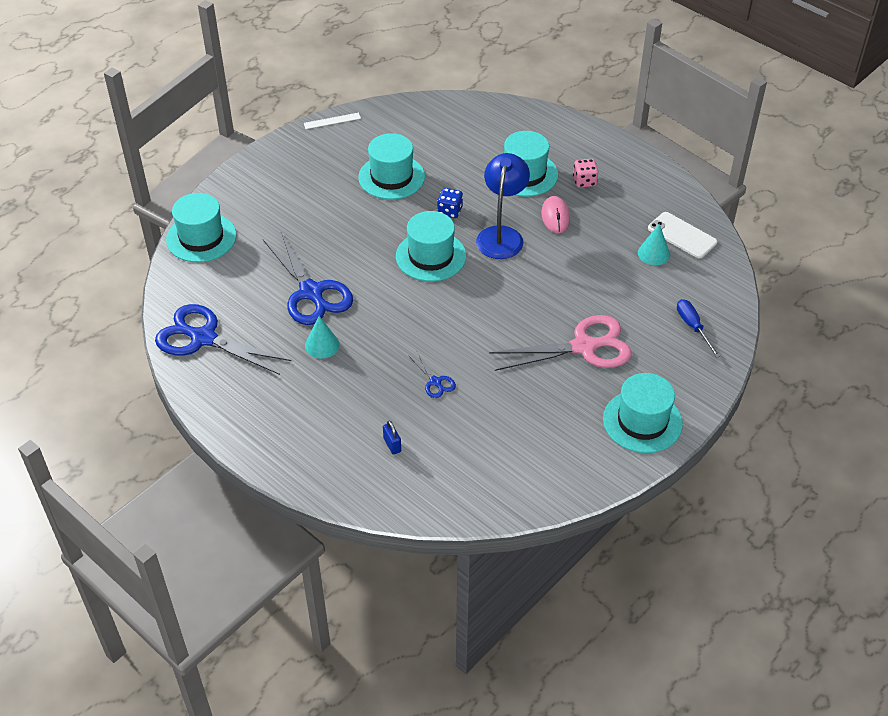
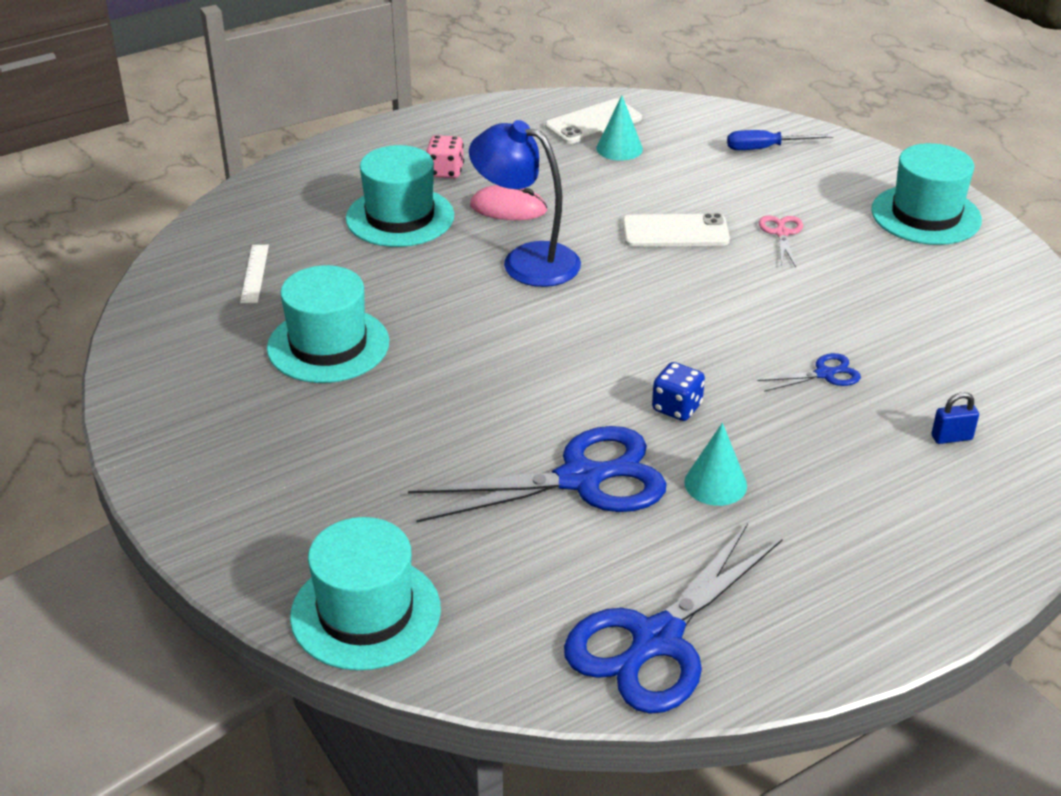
camera: 75 degrees left, 10 degrees down
(332, 121) = (127, 391): white ruler -> white ruler (255, 273)
(431, 256) = (544, 334): turquoise hat -> none
(450, 211) = (447, 299): blue dice -> blue dice (677, 408)
(562, 295) = (675, 232): none -> white phone
(584, 347) = (782, 233): pink scissors -> pink scissors, size x0.44

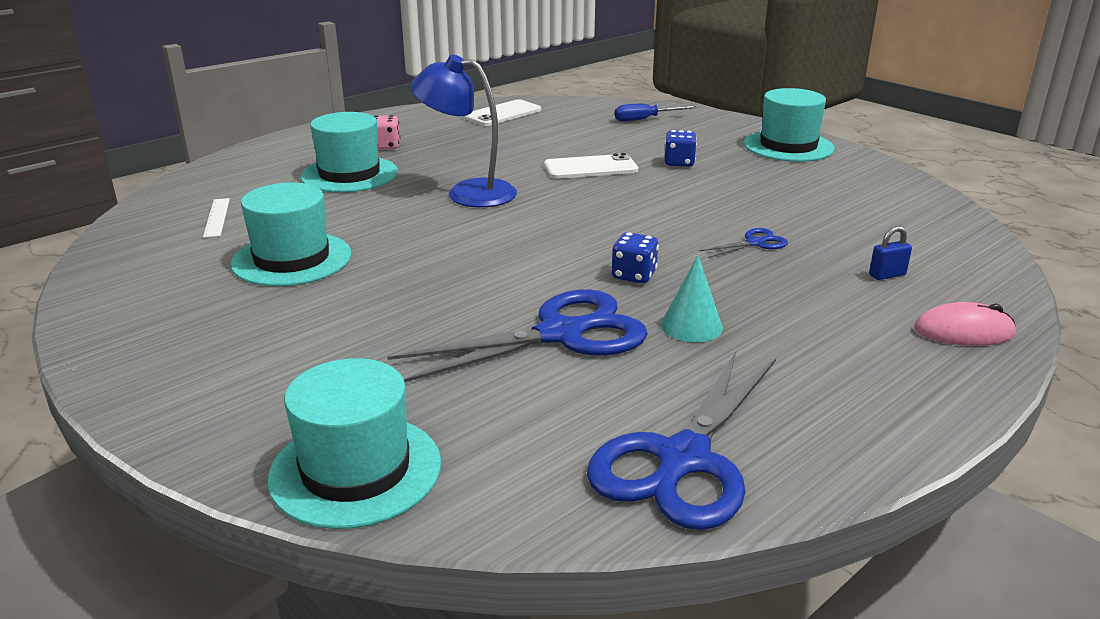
camera: 10 degrees left, 10 degrees down
(508, 208) = (444, 163): pink mouse -> pink mouse (963, 331)
(619, 148) = (528, 126): turquoise cone -> none
(782, 233) = (679, 163): pink scissors -> blue dice

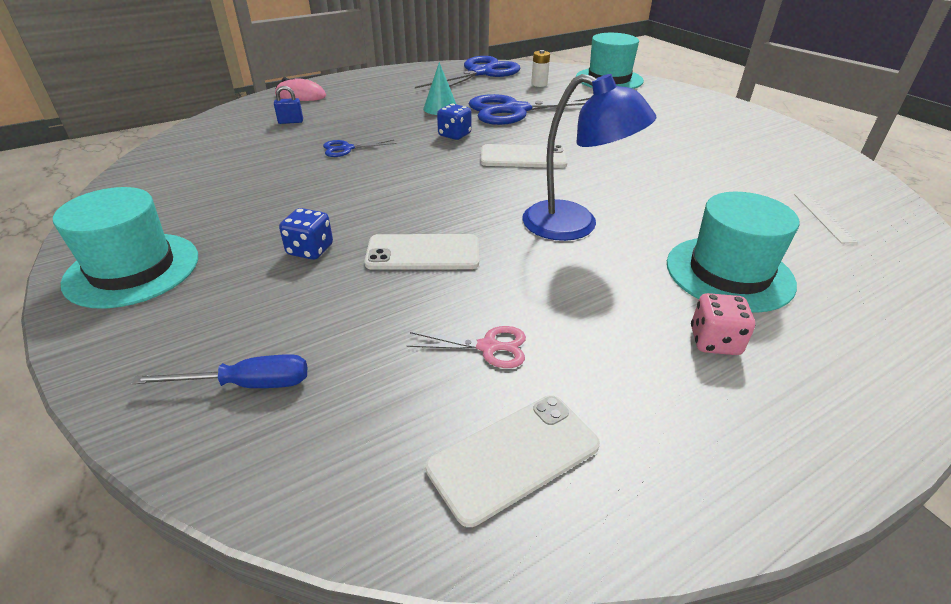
camera: 170 degrees left, 10 degrees up
(292, 259) = (709, 167): turquoise hat -> none
(524, 136) = (488, 347): none -> pink scissors
(528, 252) = (523, 157): none -> white phone
(528, 425) = (539, 84): none -> white battery

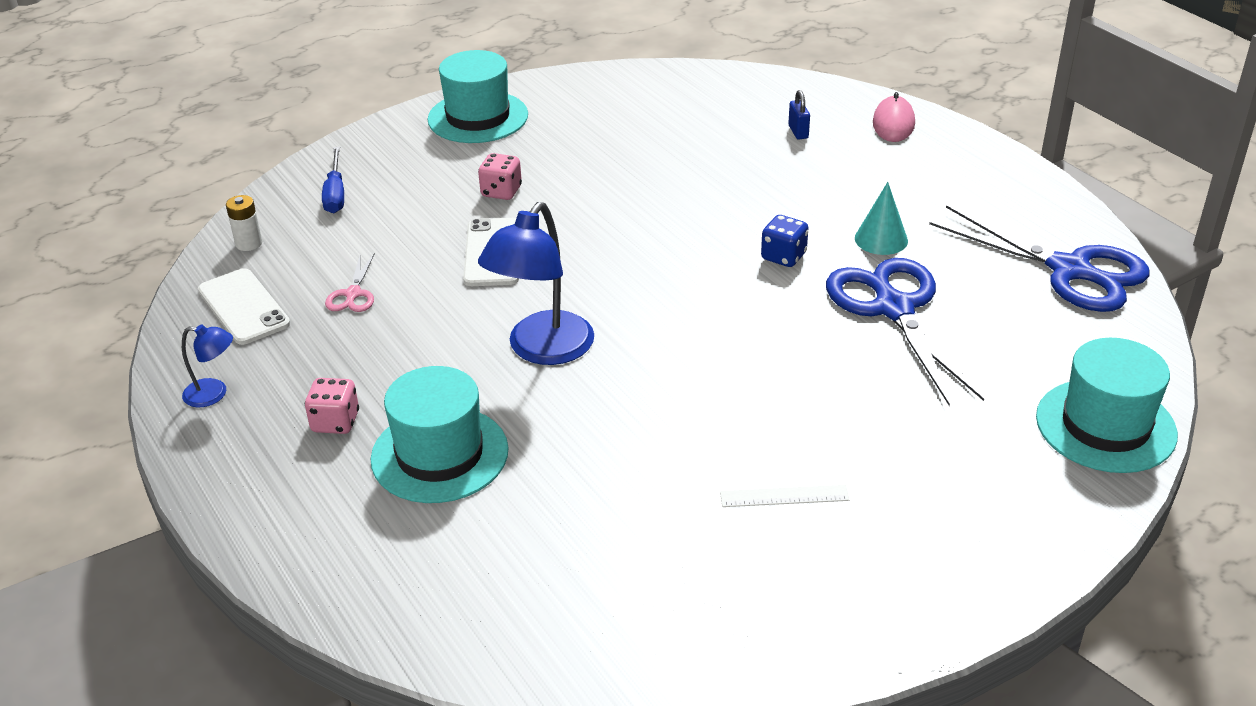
camera: 90 degrees right, 0 degrees up
(310, 250) = (501, 192): blue dice -> pink dice
(347, 148) = (724, 181): blue scissors -> none
(523, 157) = (720, 315): white phone -> none
(539, 84) = (1036, 336): white battery -> white battery (249, 243)
(707, 461) = (214, 394): none -> blue lamp
(823, 217) = (562, 576): white ruler -> white ruler (784, 496)

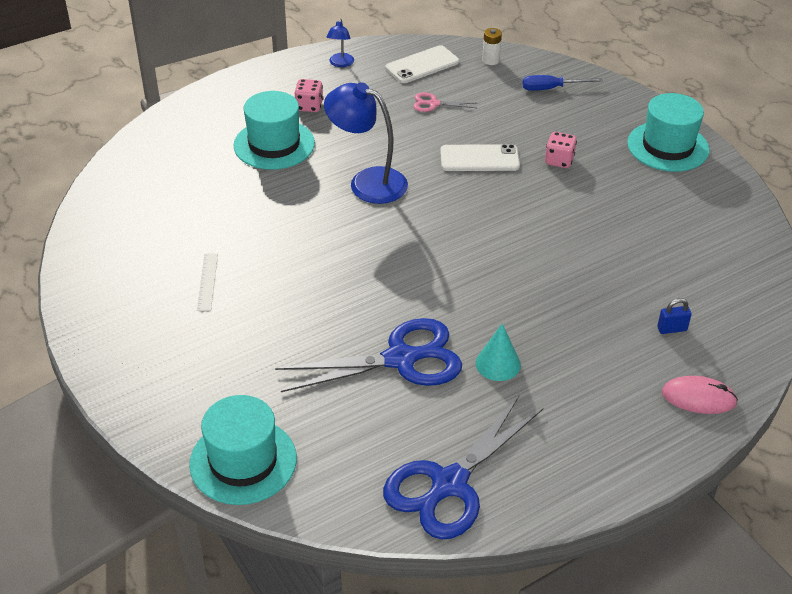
camera: 90 degrees right, 5 degrees up
(783, 256) = (473, 303): blue dice -> none

